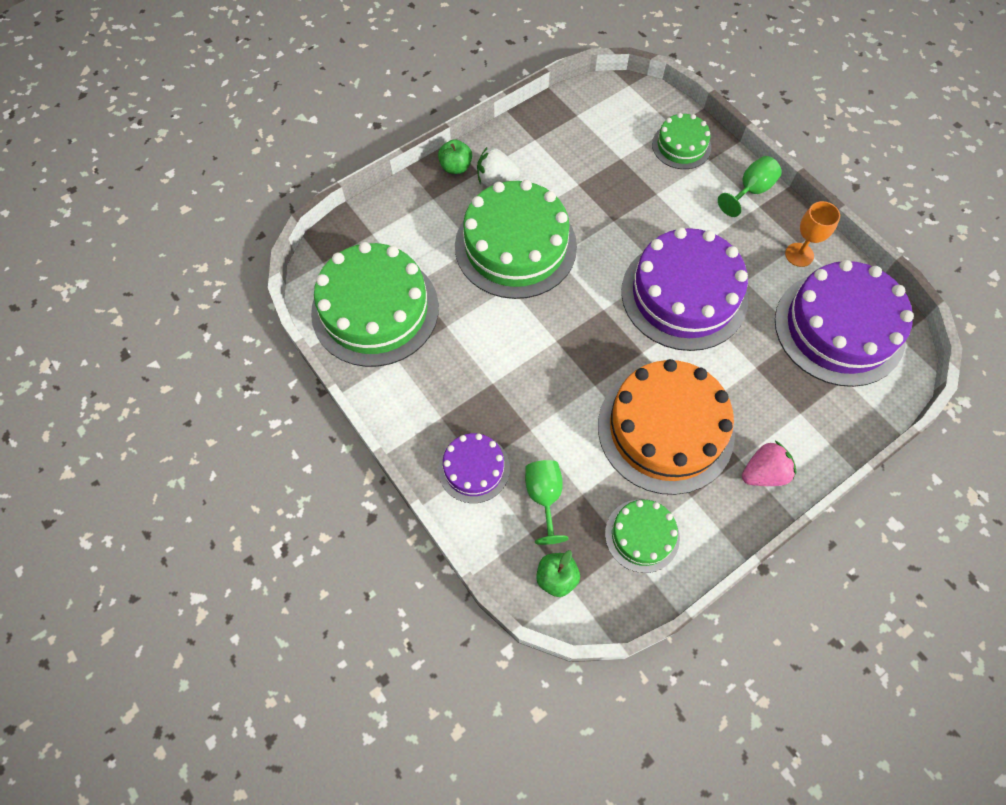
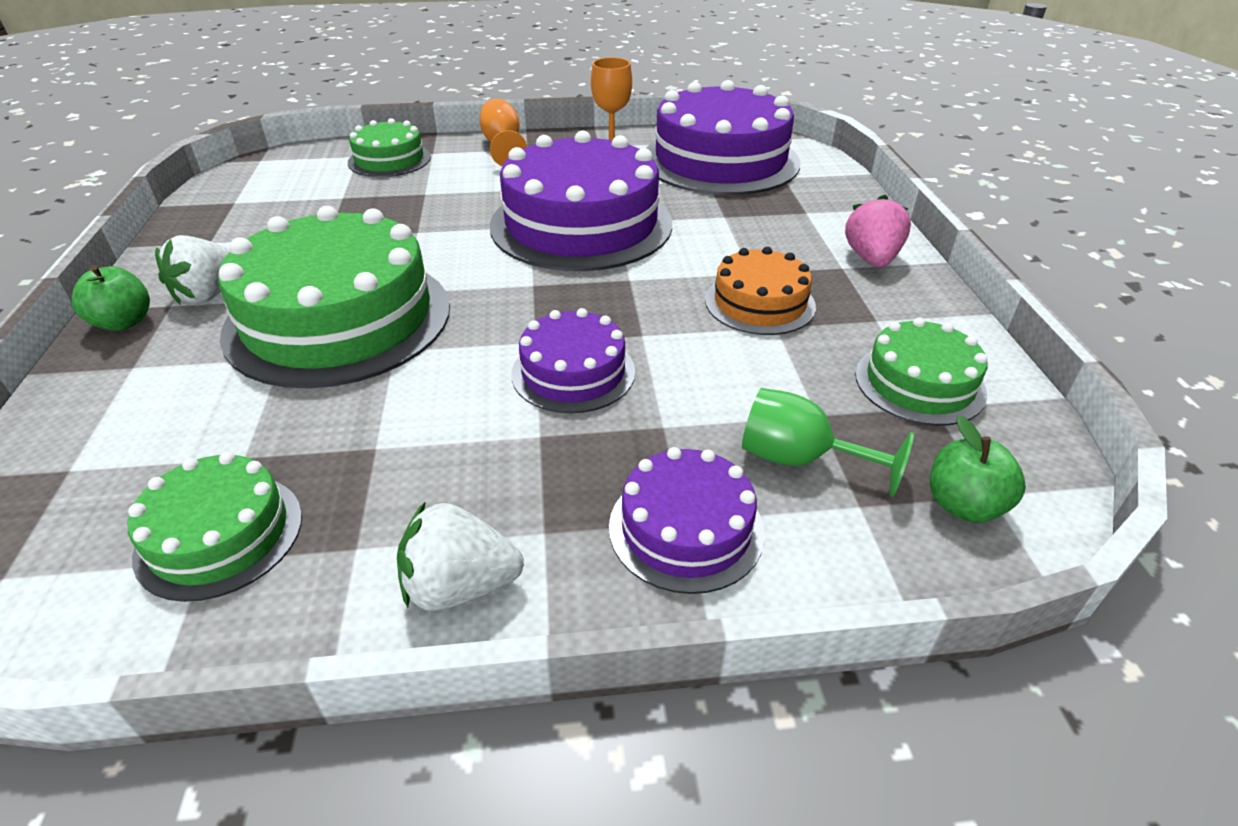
camera: 60 degrees left, 25 degrees down
(375, 310) = (220, 535): green cake -> green cake, size x0.52
(400, 404) = (460, 586): none -> white strawberry
(543, 371) = (573, 372): none -> purple cake
(665, 429) = (760, 303): orange cake -> orange cake, size x0.52
(750, 191) = (503, 146): green goblet -> orange goblet

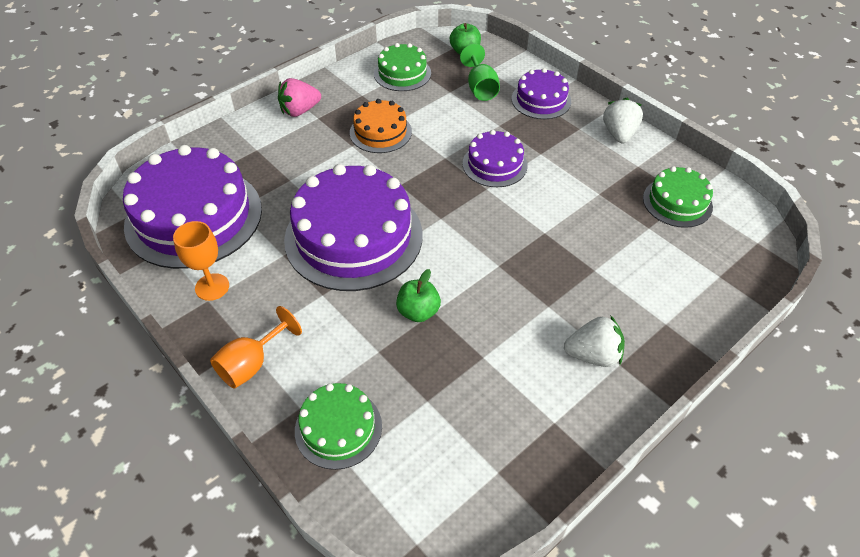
camera: 125 degrees left, 10 degrees up
(124, 322) = (653, 369): green apple -> green apple (418, 312)
(339, 319) = (547, 273): green cake -> none
(460, 586) = (619, 134): white strawberry -> white strawberry turned 135 degrees counterclockwise

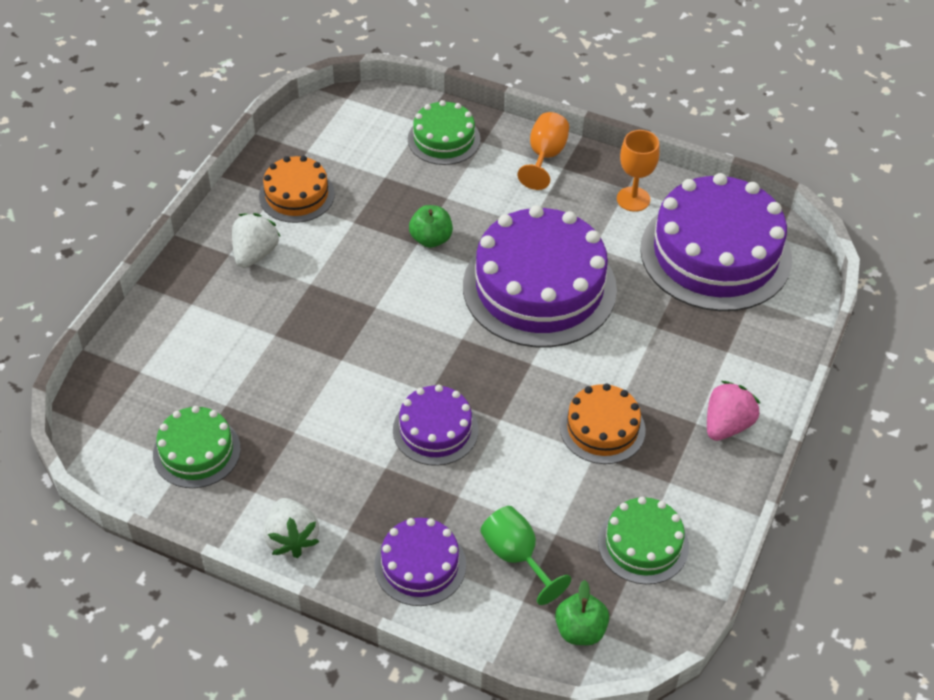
camera: 155 degrees right, 0 degrees up
(530, 411) = (296, 195): none -> orange cake
(593, 355) = (255, 254): white strawberry -> white strawberry turned 135 degrees clockwise

